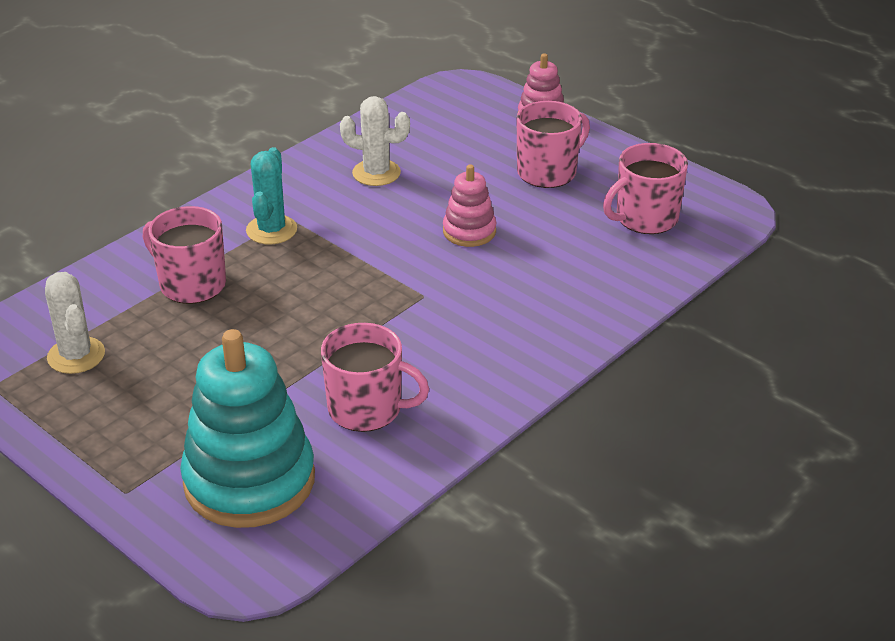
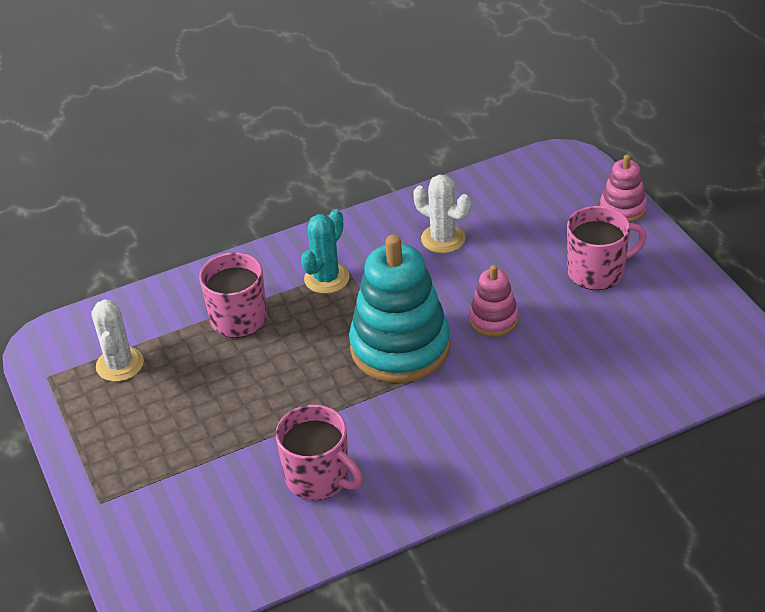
camera: 25 degrees right, 5 degrees up
(249, 481) = (195, 519): turquoise stacking toy -> turquoise stacking toy (400, 347)
(645, 218) = (662, 343): pink mug -> none

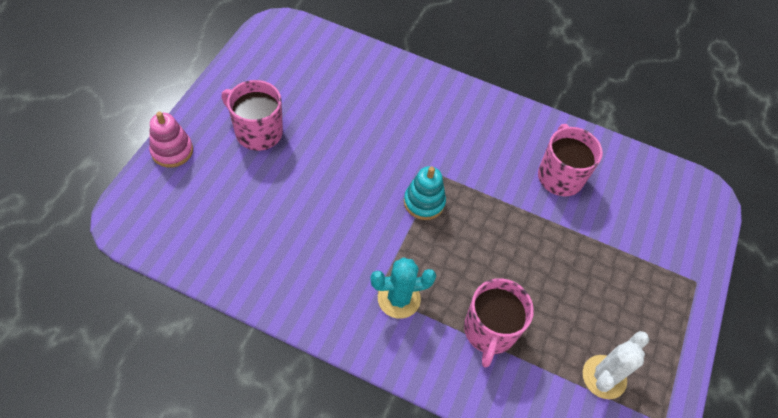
camera: 140 degrees left, 15 degrees up
(400, 347) = (424, 202): turquoise stacking toy -> turquoise stacking toy, size x0.50
(443, 239) = (292, 247): white cactus -> none
(493, 319) = (353, 164): pink stacking toy -> none

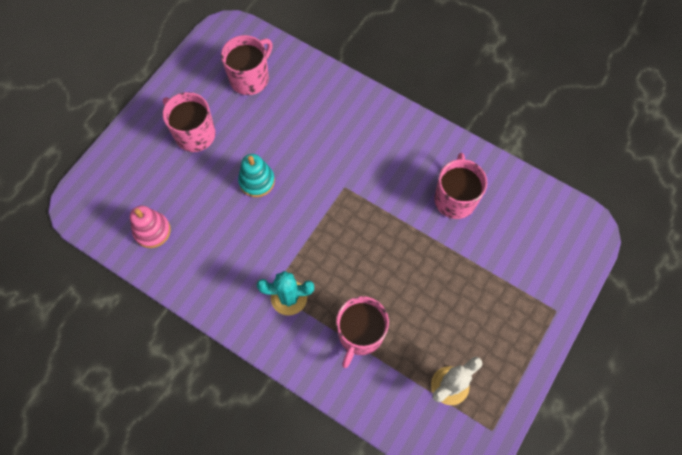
camera: 15 degrees right, 10 degrees up
(172, 151) = (120, 146): pink stacking toy -> pink stacking toy (152, 231)
(312, 72) = (250, 78): none -> pink mug
(424, 202) = (327, 212): turquoise stacking toy -> turquoise stacking toy (257, 181)

